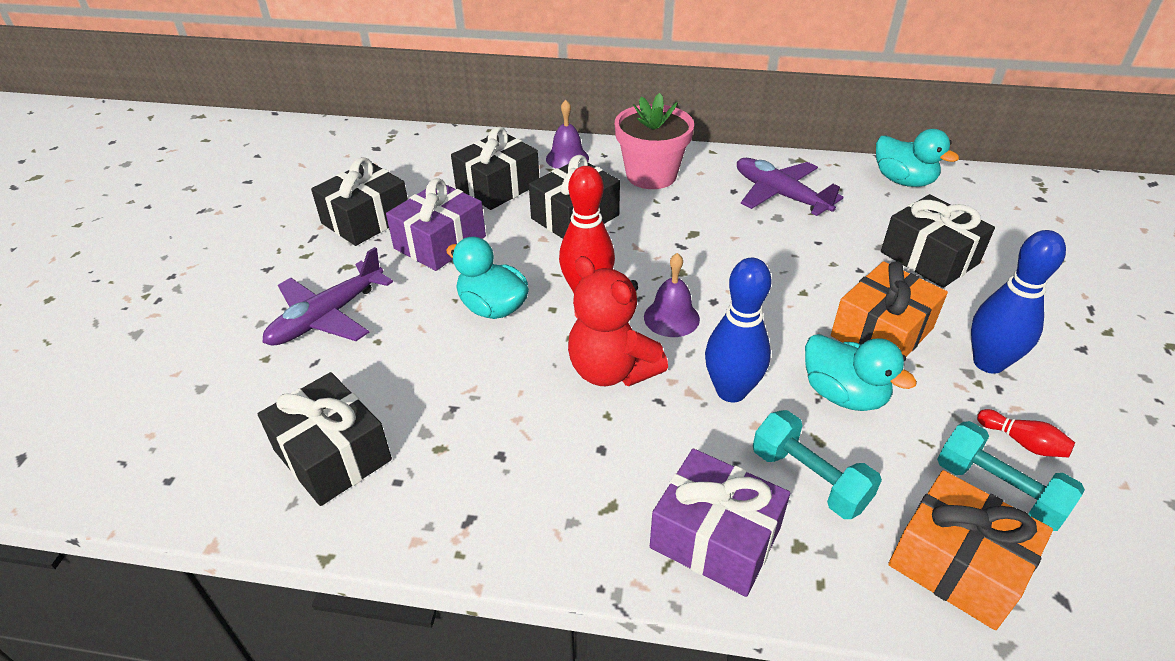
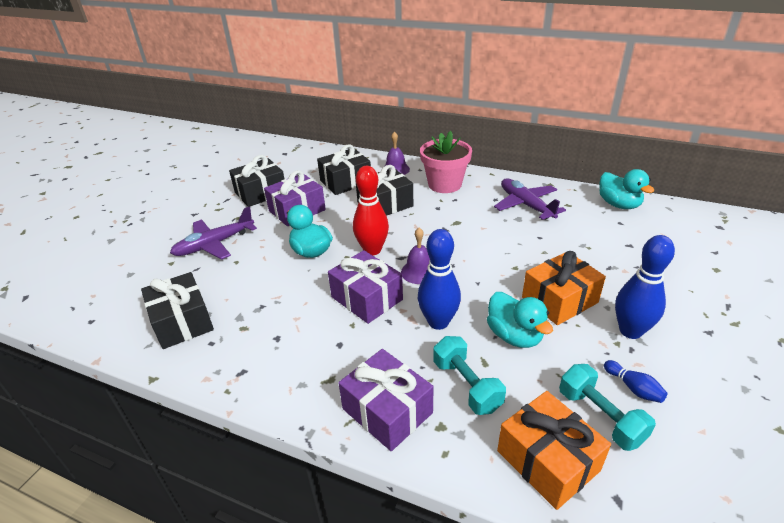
camera: 15 degrees right, 5 degrees down
(611, 370) = (367, 298): red teddy bear -> purple gift
(929, 257) = (616, 256): black gift -> none
(1022, 442) = (633, 388): red bowling pin -> blue bowling pin

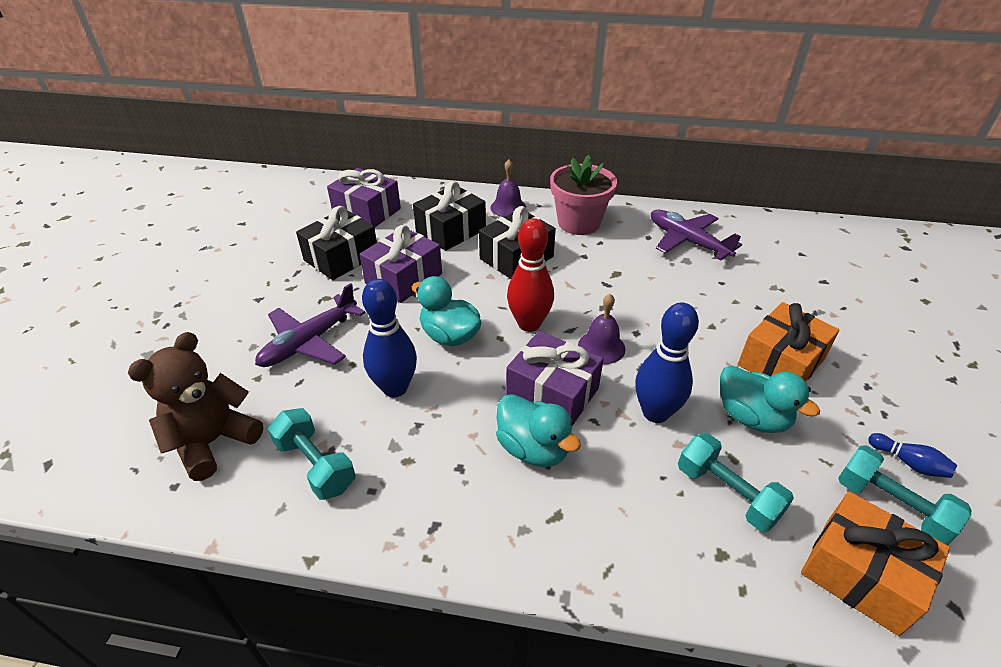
camera: 15 degrees left, 5 degrees up
(126, 298) = (213, 441): none -> brown teddy bear
(182, 322) = (315, 465): black gift -> turquoise dumbbell
(387, 411) = (648, 546): purple gift -> purple gift (367, 211)
(618, 204) = (789, 230): turquoise duck -> turquoise duck (533, 448)
(630, 331) = (873, 391): blue bowling pin -> blue bowling pin (395, 388)

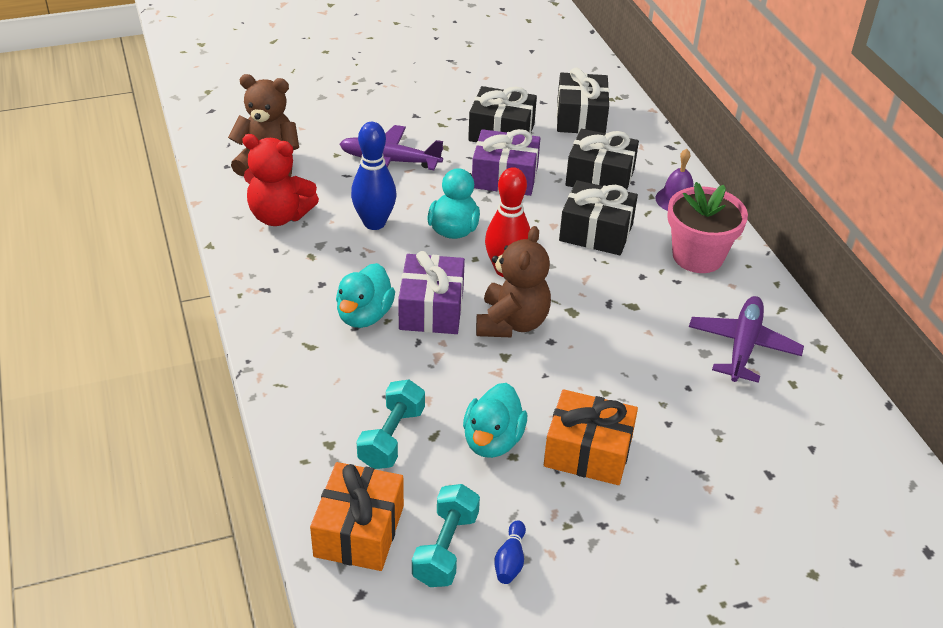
camera: 60 degrees right, 0 degrees up
(315, 465) = (279, 216): turquoise dumbbell -> red teddy bear
(367, 211) = (580, 117): purple gift -> black gift
(601, 347) = (512, 323): purple bell -> brown teddy bear
(655, 413) = (453, 376): blue bowling pin -> none

